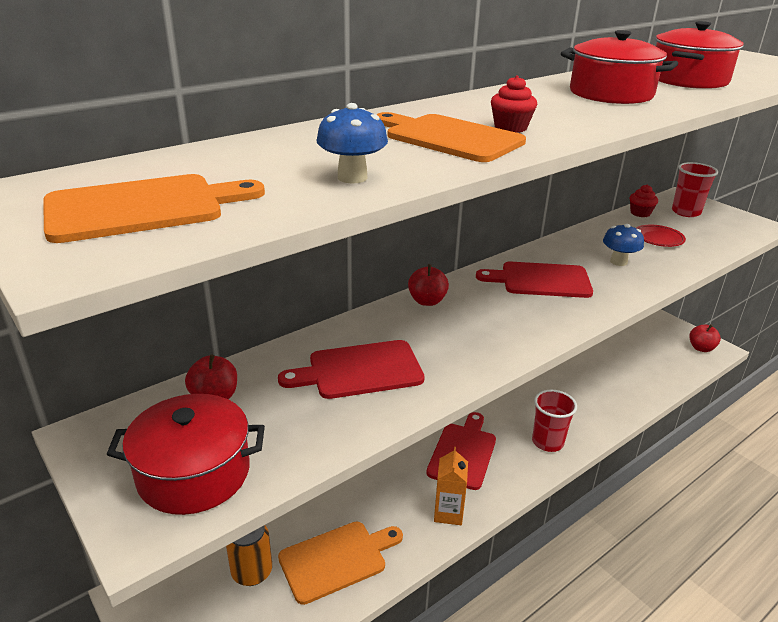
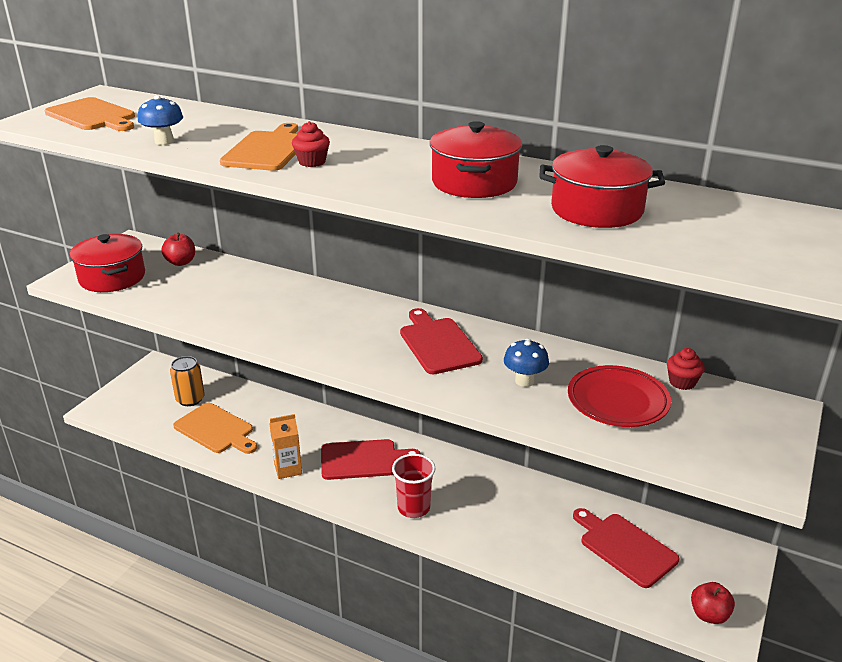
camera: 65 degrees right, 0 degrees up
(359, 370) = (237, 297): red cutting board -> red cutting board (625, 547)
(427, 301) = (352, 300): red apple -> none
(658, 238) = (617, 401): red plate -> red plate, size x1.62
(686, 212) = (732, 416): red cup -> none

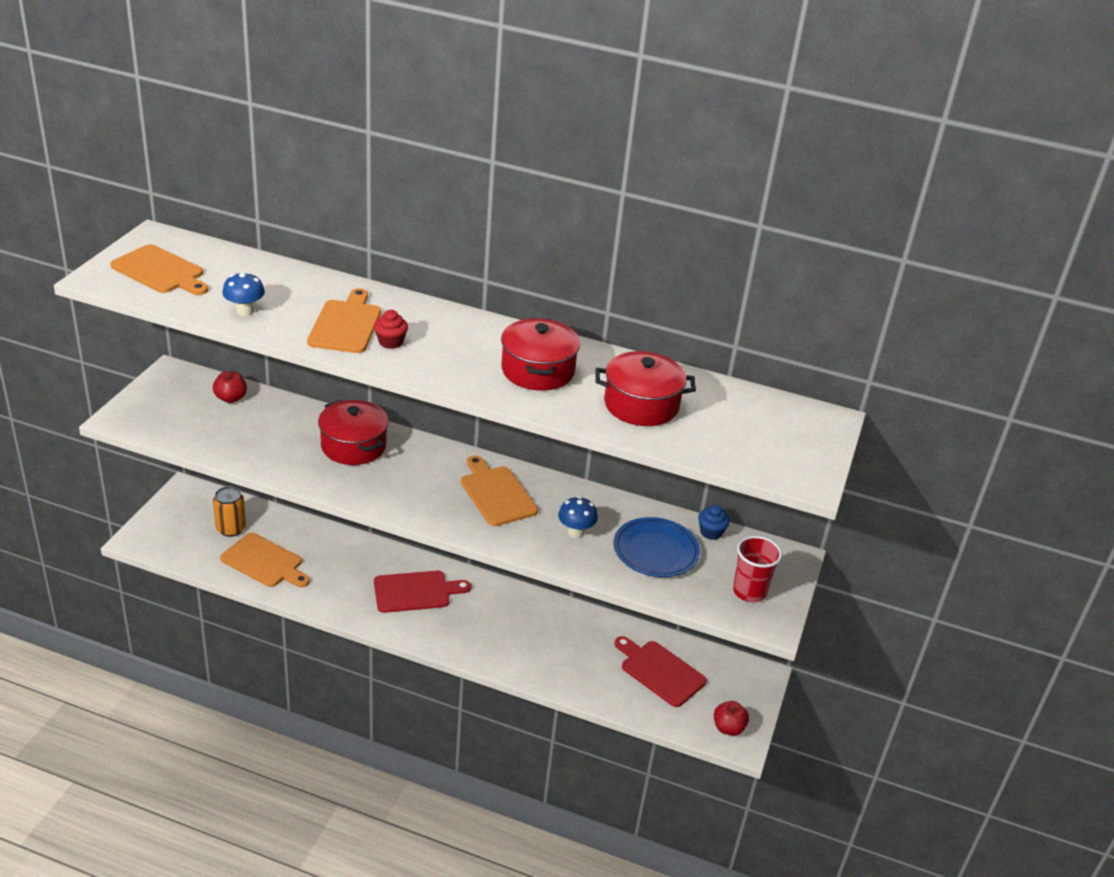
camera: 10 degrees left, 5 degrees up
(112, 278) = (165, 417): red pot -> red pot (353, 446)
(288, 469) = (344, 602): orange carton -> none
(413, 508) = (468, 639): red cup -> red cup (749, 592)
(438, 344) = (496, 494): red cutting board -> orange cutting board
(617, 401) = (655, 551): red plate -> blue plate
(682, 382) = (711, 532): red cupcake -> blue cupcake

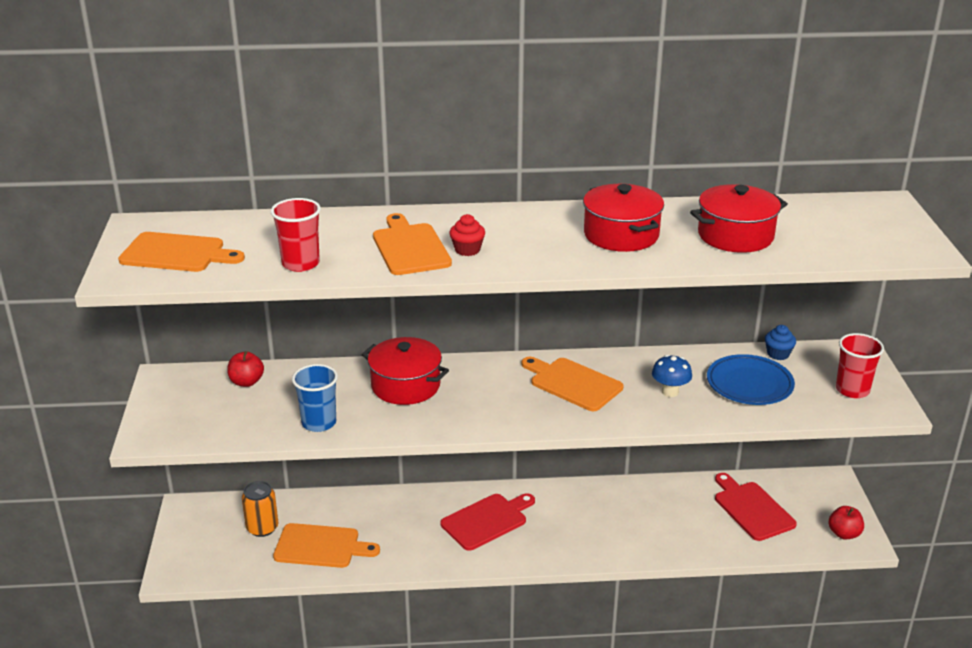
camera: 20 degrees left, 5 degrees down
(245, 311) = (300, 264): blue mushroom -> red cup
(257, 454) = (319, 423): none -> blue cup
(660, 671) = (752, 509): red cutting board -> red cutting board turned 45 degrees clockwise

